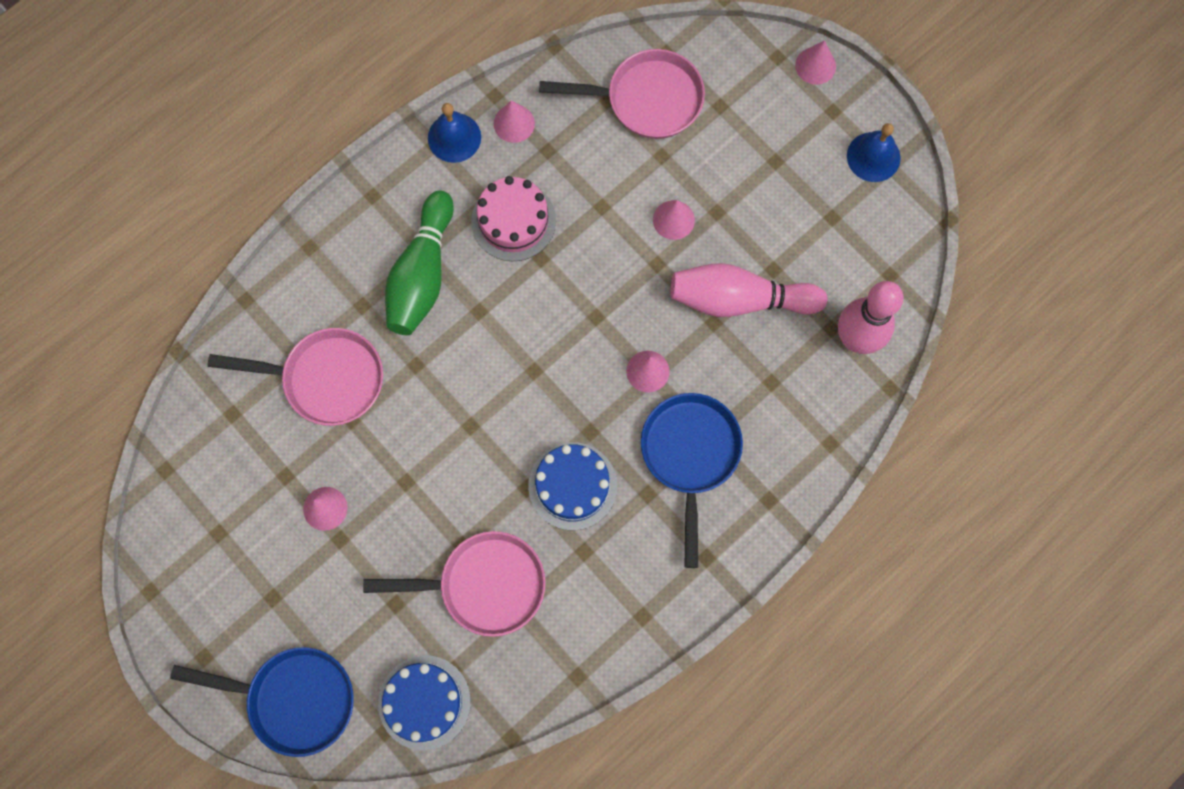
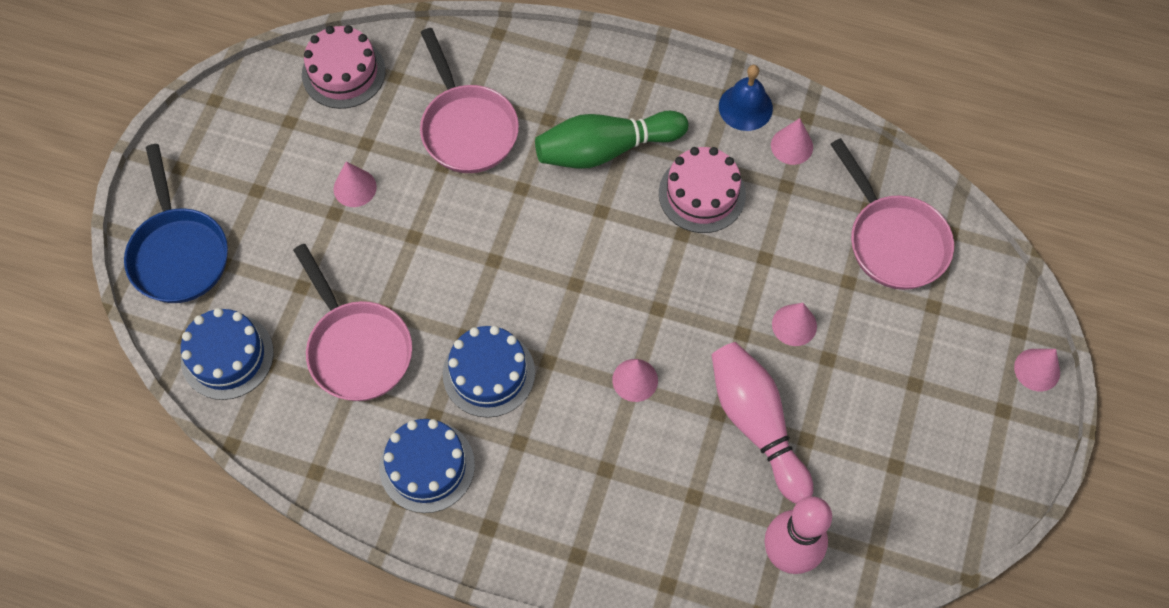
camera: 60 degrees right, 10 degrees down
(197, 458) = (343, 72): none -> pink cake
(626, 580) = (427, 466): none -> blue cake
(690, 455) = (577, 460): blue pan -> none
(873, 157) = (984, 473): blue bell -> none

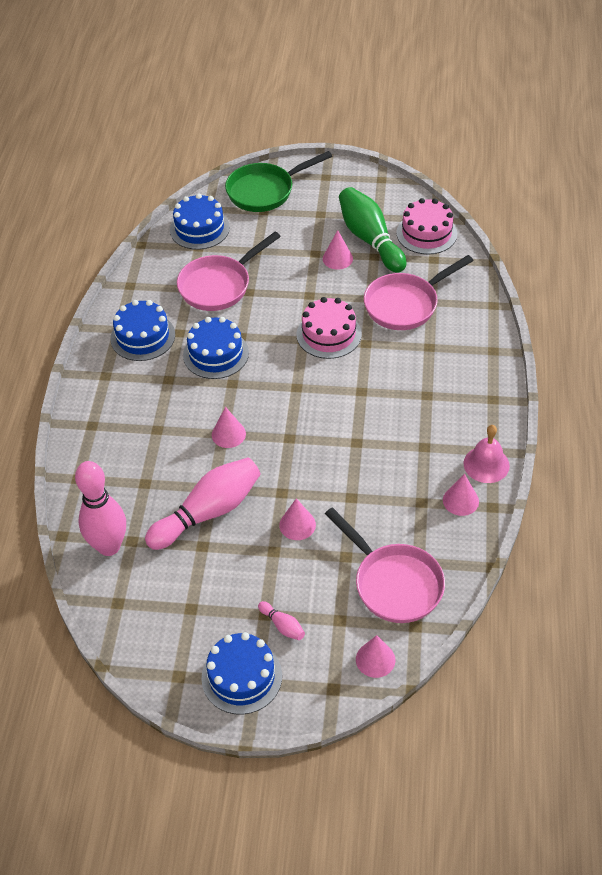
camera: 80 degrees right, 15 degrees down
(179, 253) = (265, 191): blue pan -> green pan
(606, 149) = (415, 384): green bowling pin -> green bowling pin (370, 239)
(702, 194) = (396, 448): pink cake -> pink cake (329, 334)
(745, 107) = (486, 464): blue bell -> pink bell
(893, 240) = (393, 583): pink pan -> pink pan turned 90 degrees counterclockwise
(933, 368) = (282, 625): none -> pink bowling pin
(994, 424) = (241, 677): none -> blue cake
(1037, 369) = (299, 705): pink cone -> pink cone (375, 659)

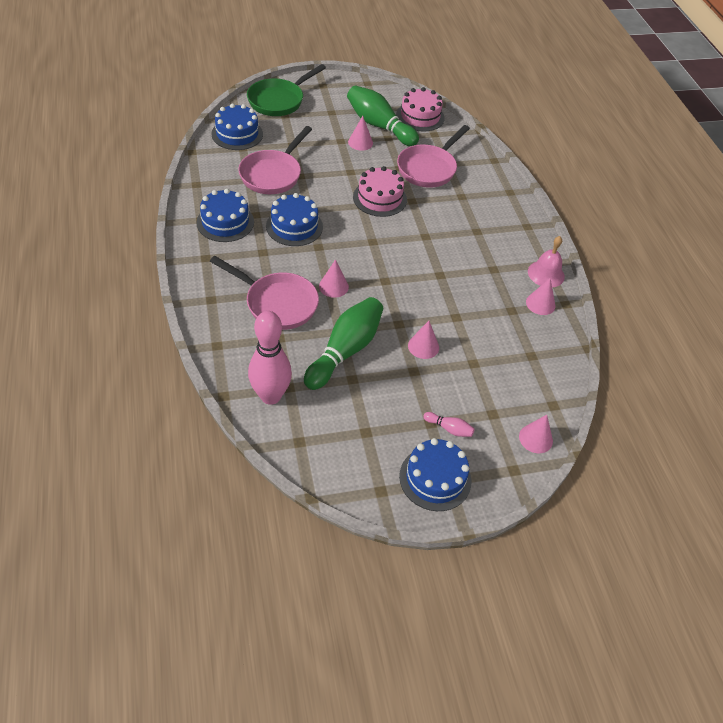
camera: 25 degrees left, 0 degrees up
(208, 512) = (345, 351): pink bowling pin -> green bowling pin
(393, 583) = (521, 376): pink pan -> pink pan (277, 303)

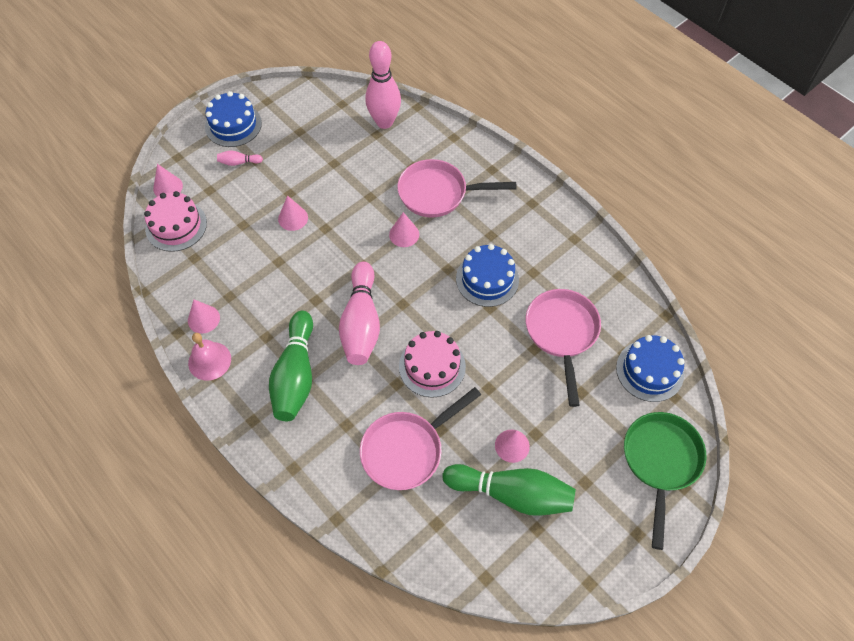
camera: 155 degrees right, 10 degrees up
(225, 222) = (551, 248): blue cake -> none
(345, 351) = (354, 182): green bowling pin -> green bowling pin (296, 375)
(413, 244) = (361, 323): none -> pink bowling pin
(420, 116) = (475, 551): pink cake -> pink cake (176, 226)
(429, 168) = (407, 450): pink pan -> pink pan turned 135 degrees counterclockwise

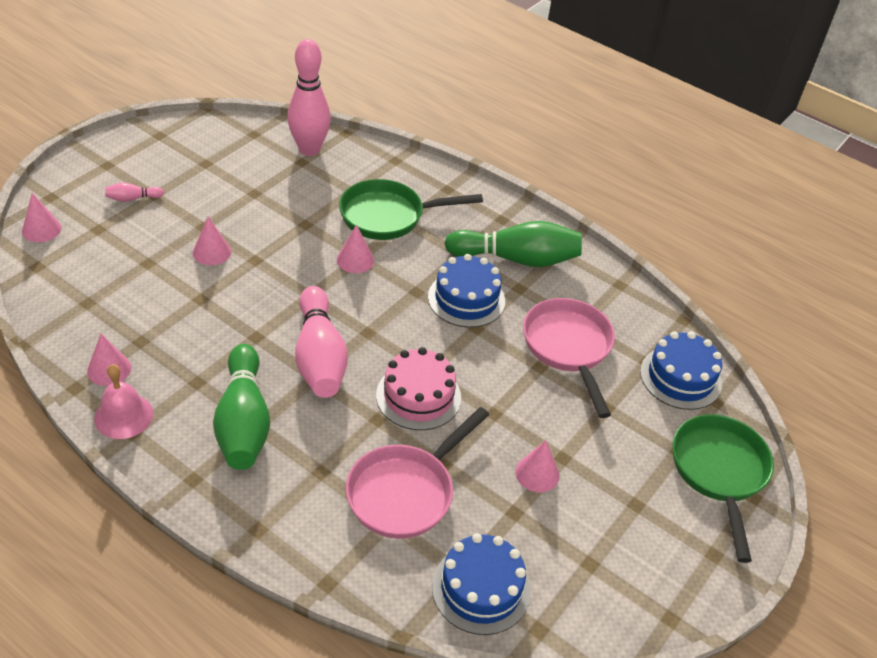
camera: 15 degrees left, 15 degrees down
(176, 226) = (58, 270): pink cake -> none
(233, 125) = (119, 161): blue cake -> blue cake (481, 589)
(438, 193) = (388, 216): pink pan -> green pan
(512, 494) = (549, 527): green bowling pin -> green bowling pin (516, 259)

